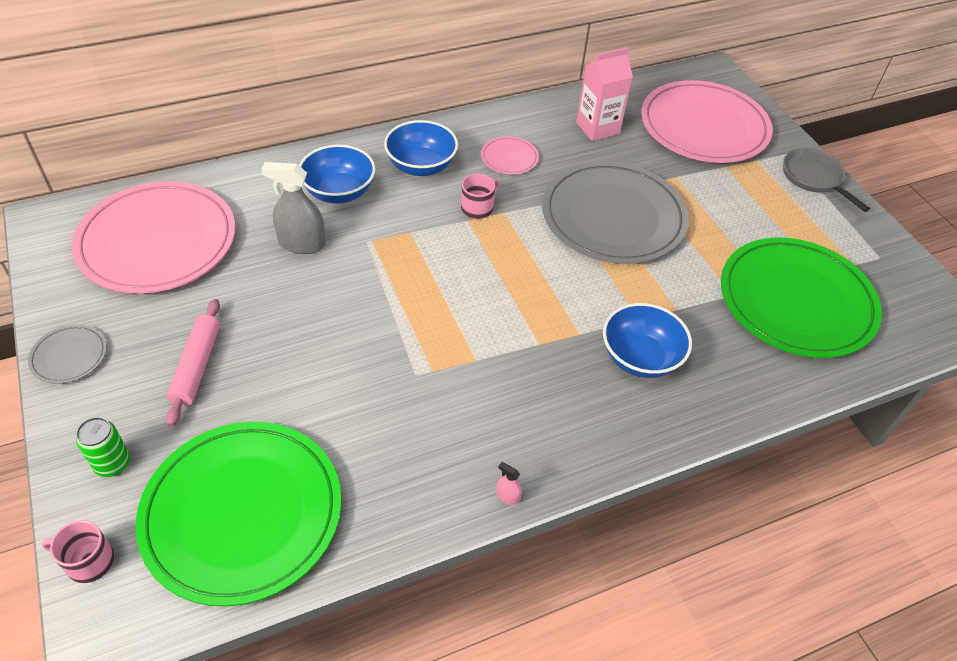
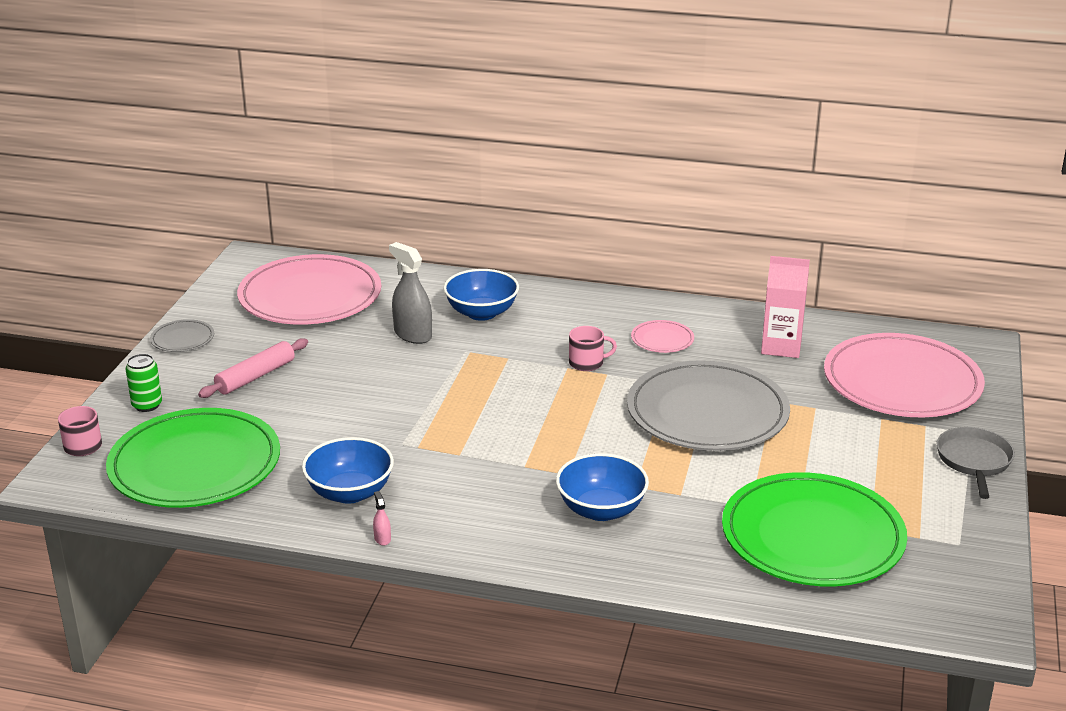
camera: 40 degrees right, 20 degrees down
(421, 166) = (573, 319): blue bowl -> blue bowl (350, 492)

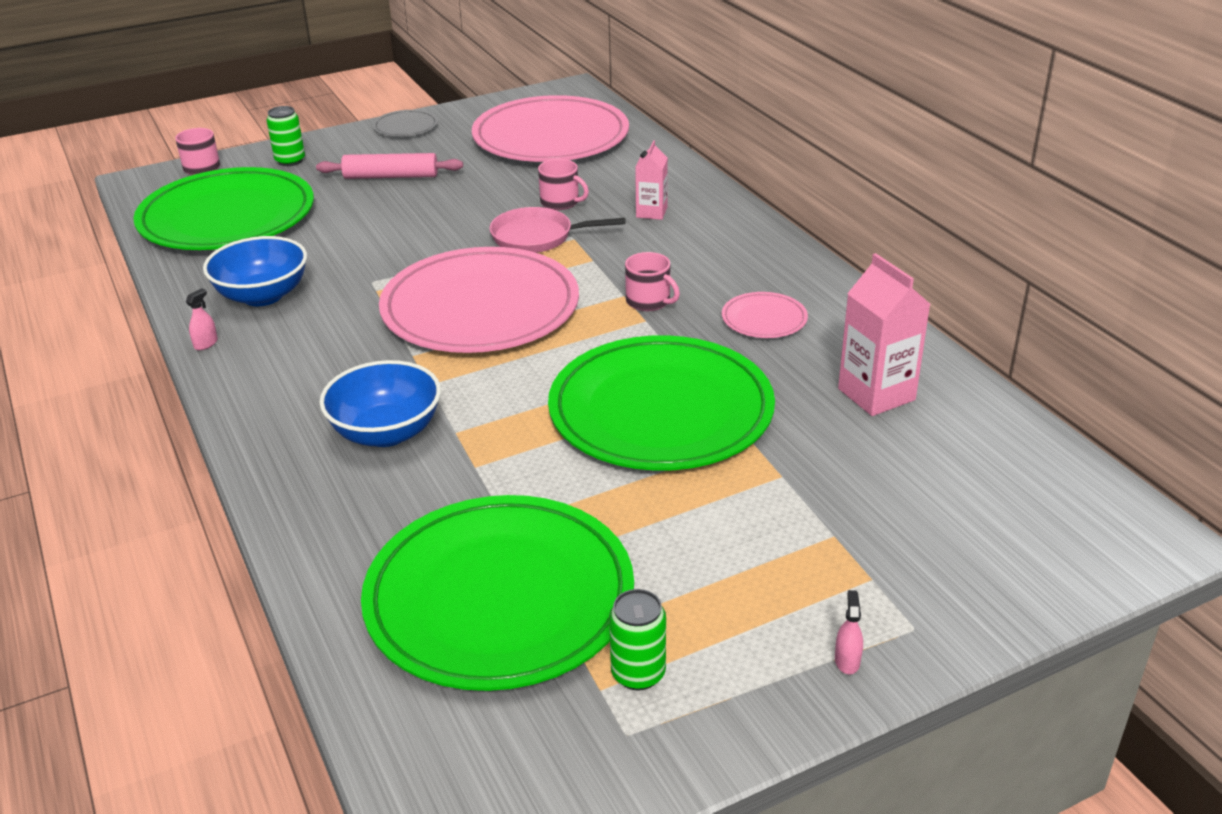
camera: 50 degrees right, 5 degrees up
(413, 334) = (560, 202): grey spray bottle -> pink mug
(446, 362) = (537, 237): none -> pink pan
(481, 313) = (651, 212): blue bowl -> pink carton
(707, 412) = (661, 410): grey plate -> green plate
(902, 382) = (945, 515): pink plate -> pink plate (480, 308)
(920, 521) = (638, 673): none -> green can
(974, 461) = (847, 661): grey pan -> pink spray bottle

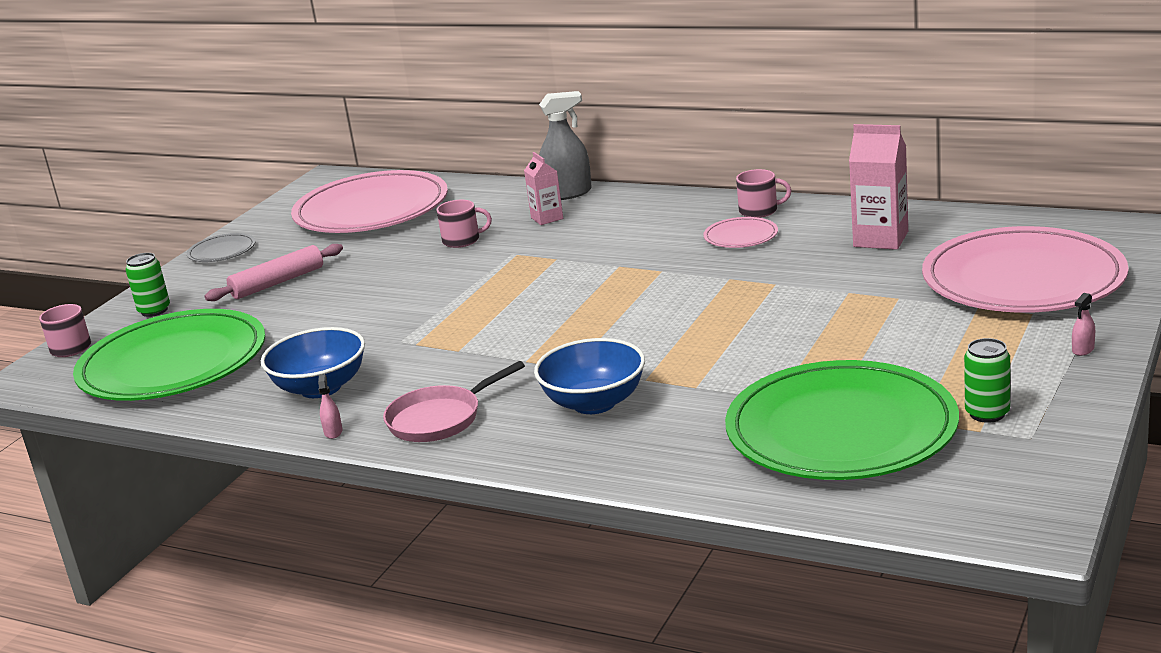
camera: 35 degrees left, 10 degrees down
(480, 308) = (523, 316): pink plate -> pink plate (1023, 279)
(537, 237) = (485, 264): pink pan -> pink pan (440, 419)
(649, 301) = (643, 261): pink mug -> pink mug (759, 211)
(661, 410) = (763, 305): green plate -> none
(706, 194) = (567, 193): none -> grey spray bottle
(847, 661) = (1083, 350): pink spray bottle -> pink spray bottle turned 105 degrees counterclockwise

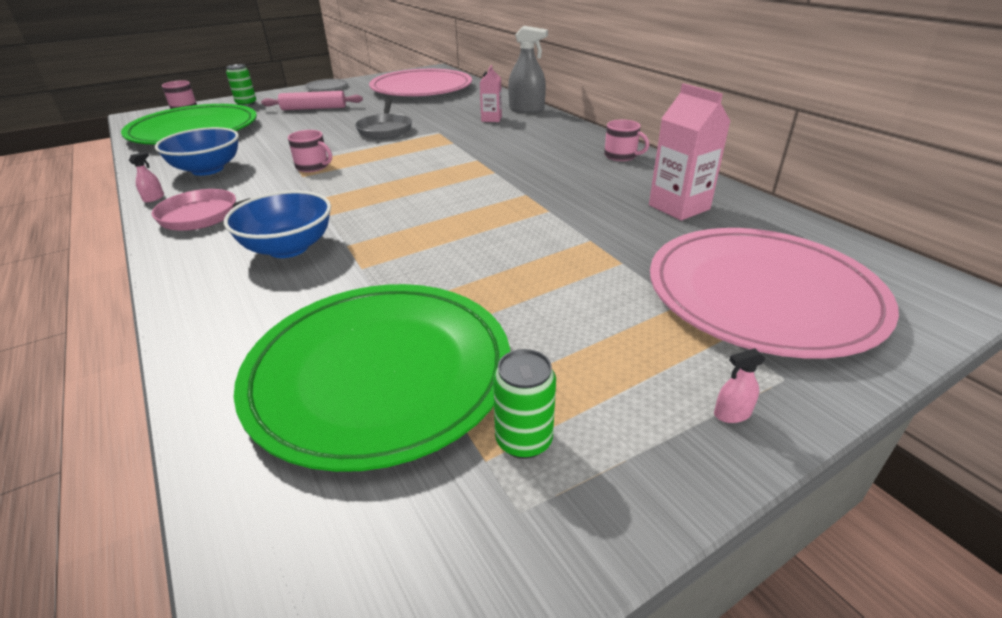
camera: 30 degrees right, 10 degrees up
(441, 273) = (385, 129): none -> grey pan
(462, 240) = (429, 116): pink mug -> pink mug (313, 166)
(741, 236) = (581, 168): pink plate -> none

